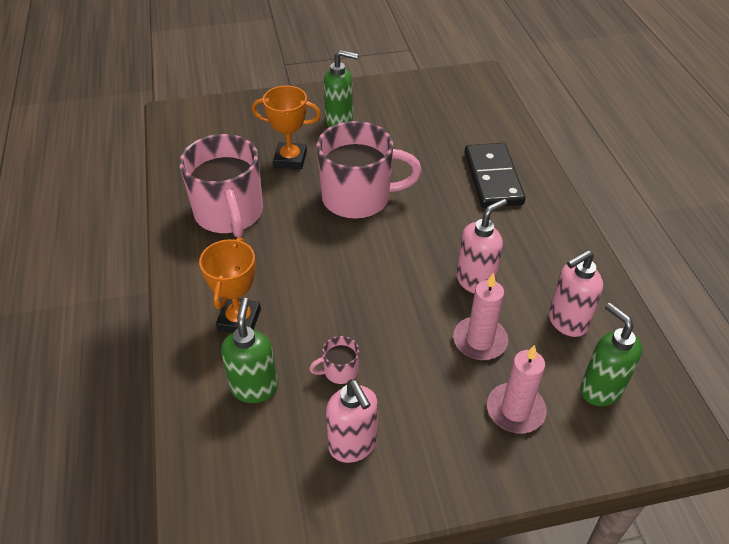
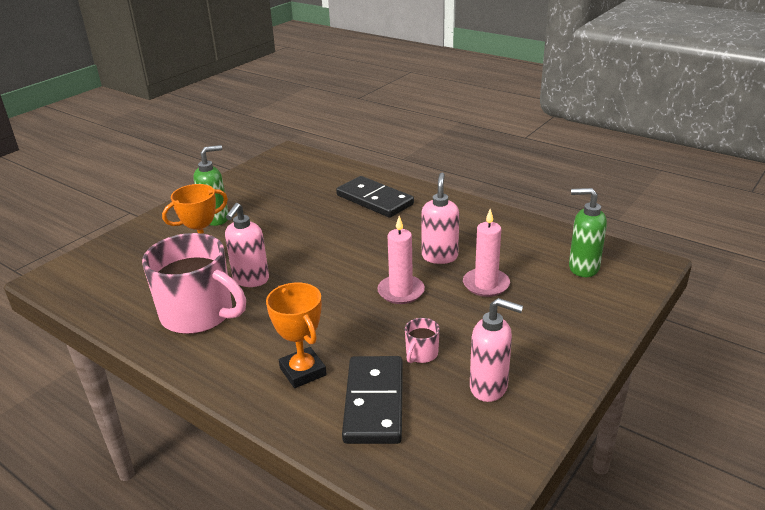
camera: 40 degrees left, 15 degrees down
(254, 387) = (374, 402): green soap dispenser -> black domino
(358, 198) = (294, 254): pink mug -> none
(515, 410) = (555, 305): pink candle -> pink candle (401, 292)
(567, 322) = (520, 247): pink soap dispenser -> pink soap dispenser (250, 280)

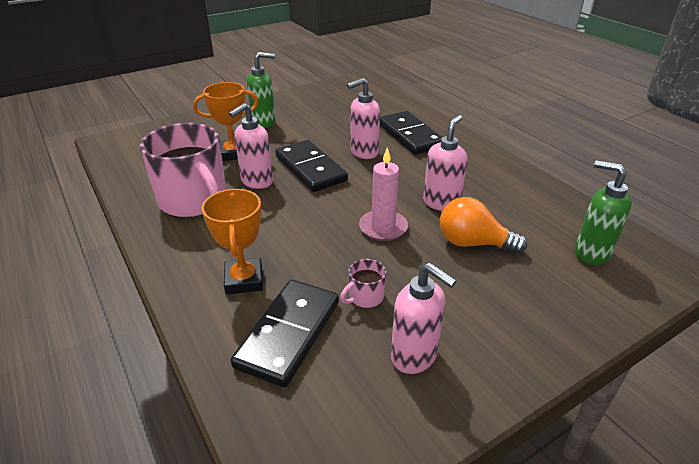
camera: 20 degrees right, 5 degrees up
(297, 254) = (310, 169): none -> black domino
(339, 226) = (363, 152): none -> pink soap dispenser
(486, 284) = (473, 243): pink candle -> orange light bulb

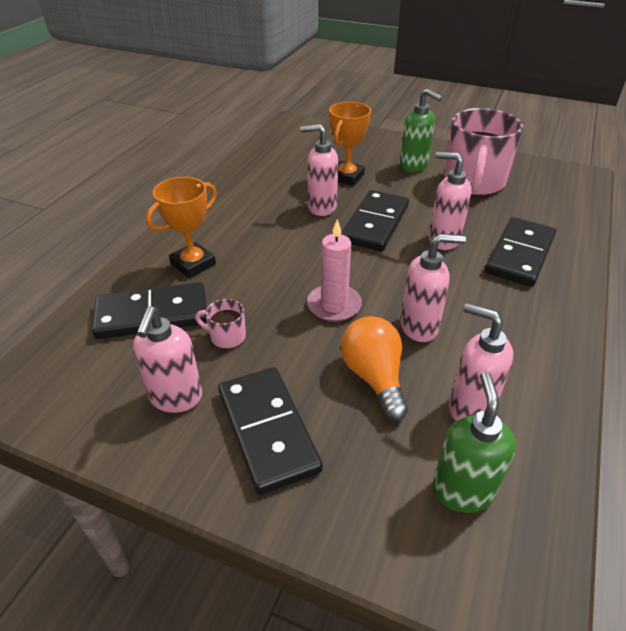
camera: 55 degrees right, 5 degrees up
(194, 201) = (262, 194): pink mug -> pink mug (474, 182)
(233, 153) = (347, 177): orange trophy -> orange trophy turned 75 degrees clockwise
(488, 316) = (268, 430): none -> black domino
(528, 219) = (470, 407): none -> pink soap dispenser

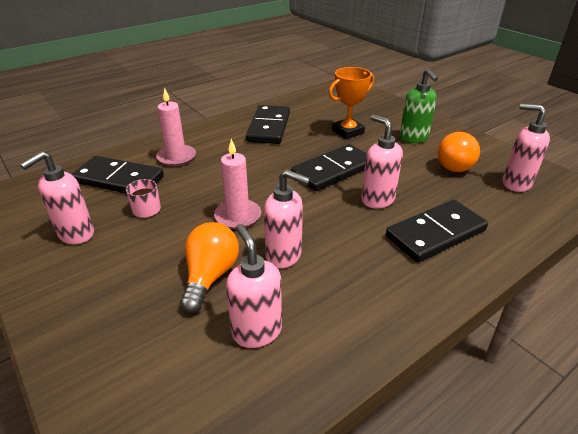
camera: 30 degrees right, 5 degrees down
(193, 264) = (176, 157): orange trophy -> pink candle
(268, 430) = (103, 279): black domino -> black domino (269, 127)
(321, 207) = (304, 147): pink soap dispenser -> pink soap dispenser (515, 183)
(462, 490) = (181, 387): green soap dispenser -> none
(474, 182) = (455, 164): pink mug -> orange light bulb

